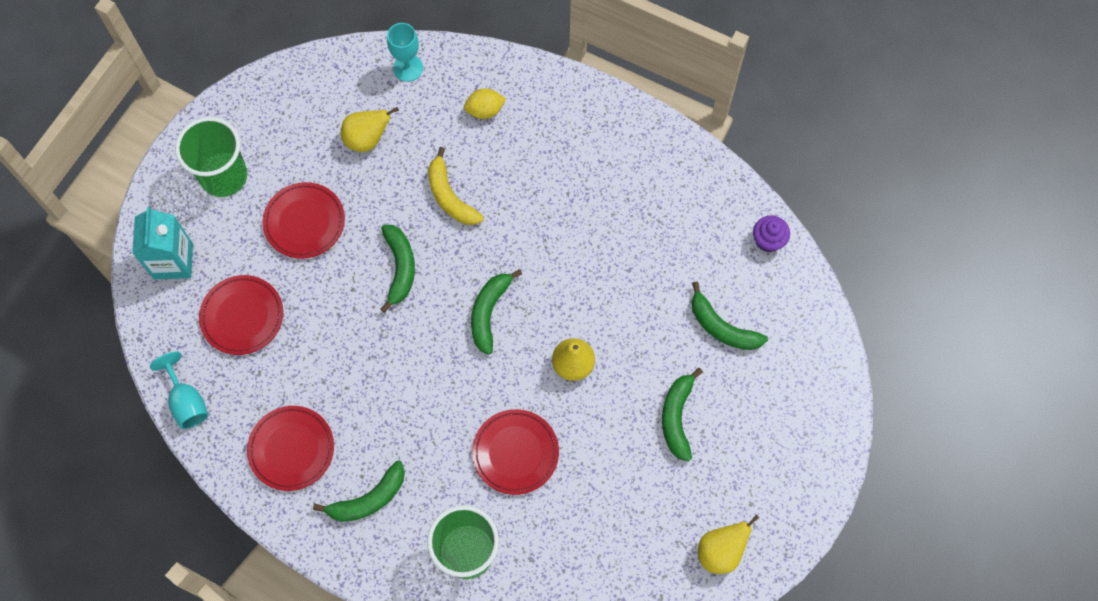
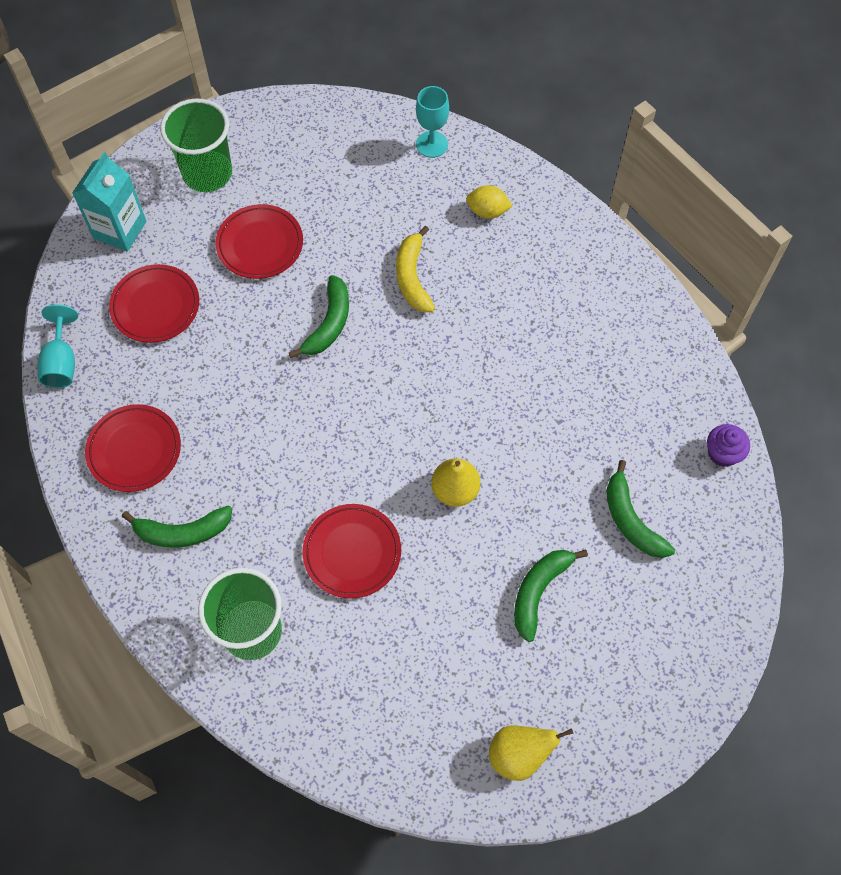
camera: 25 degrees right, 5 degrees down
(367, 139) = (359, 193): yellow pear -> none
(489, 312) = (395, 403): green banana -> none

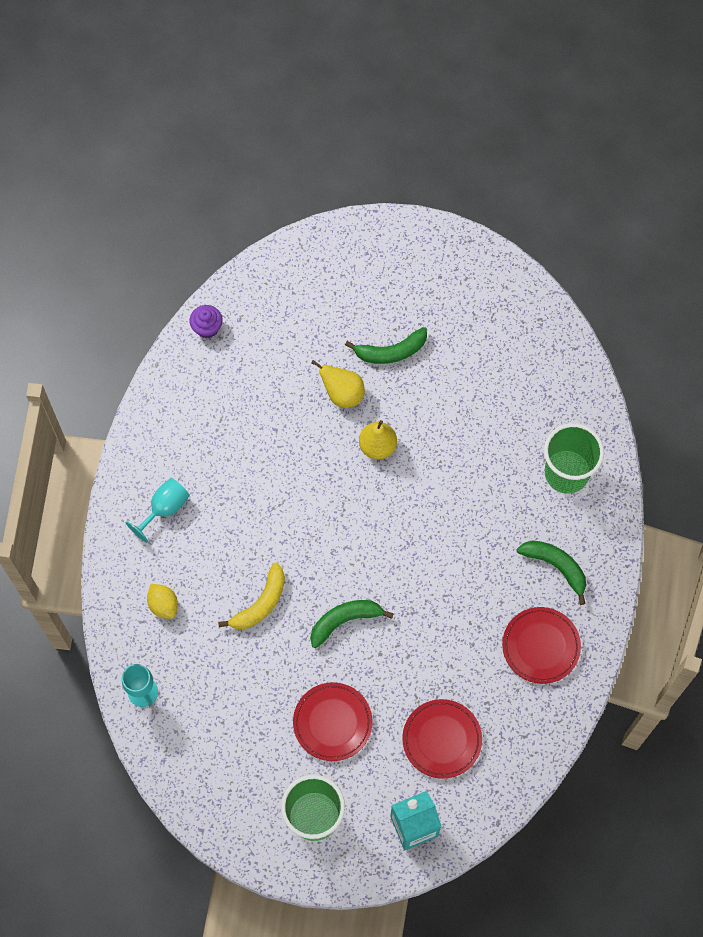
camera: 135 degrees left, 5 degrees up
(62, 362) = (536, 753): turquoise goblet -> turquoise goblet (164, 508)
(352, 552) = (470, 465): red plate -> none
(519, 755) = (486, 287): yellow pear -> yellow pear (342, 393)
(631, 520) = (299, 341): green banana -> none

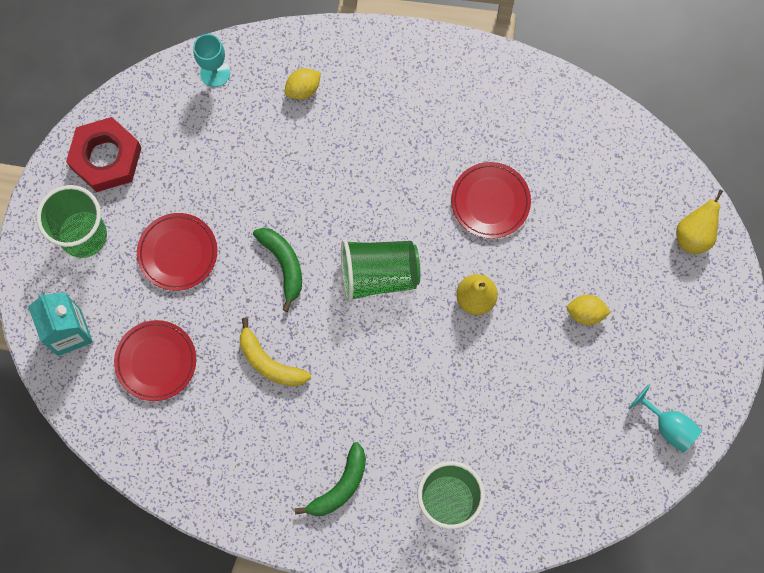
camera: 90 degrees right, 5 degrees up
(164, 508) = (404, 87): turquoise goblet -> turquoise goblet (668, 426)
(207, 327) = (606, 123): purple cupcake -> none
(231, 798) = (106, 158): none -> red nut
(260, 603) = (303, 182): yellow banana -> yellow banana (269, 362)
(342, 393) = (535, 262): yellow pear -> yellow pear (694, 235)
(354, 533) = (378, 275): none -> green cup
(391, 351) = (586, 313): green banana -> yellow lemon
(541, 646) = (252, 466): red plate -> red plate (490, 201)

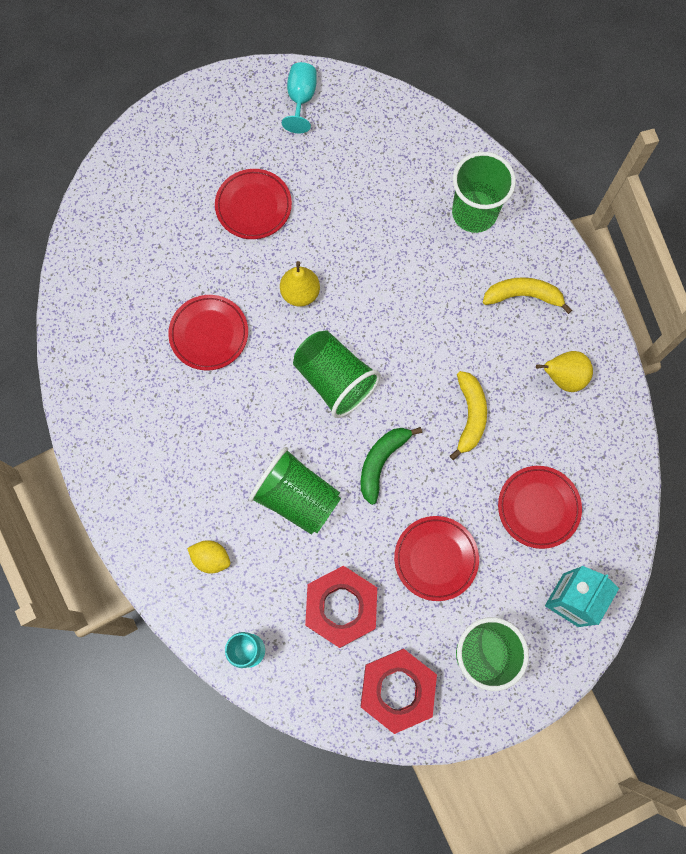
camera: 125 degrees left, 0 degrees up
(195, 158) = (341, 607): none -> red nut
(303, 181) = (297, 497): none -> green cup
(340, 486) = (523, 296): green banana -> yellow banana
(586, 313) = (253, 206): yellow lemon -> red plate
(694, 235) = (132, 167): yellow pear -> yellow pear (563, 377)

